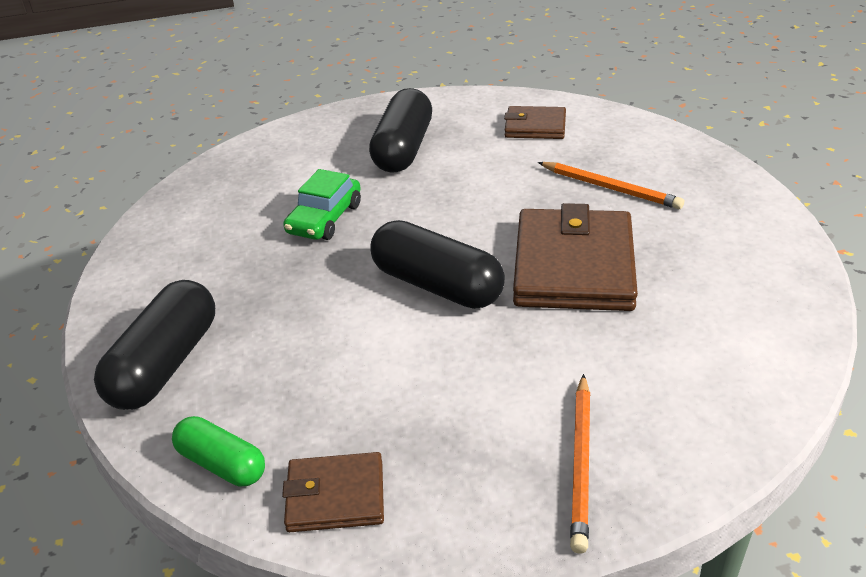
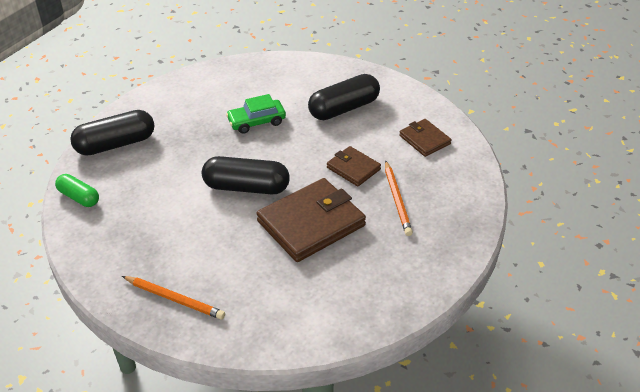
camera: 45 degrees right, 5 degrees up
(222, 464) = (79, 197): green capsule -> green capsule turned 45 degrees counterclockwise
(335, 496) = (90, 238): brown wallet -> brown wallet (353, 168)
(437, 285) = (246, 187): black capsule -> black capsule turned 75 degrees counterclockwise
(581, 463) = (174, 299): orange pencil -> orange pencil turned 120 degrees counterclockwise

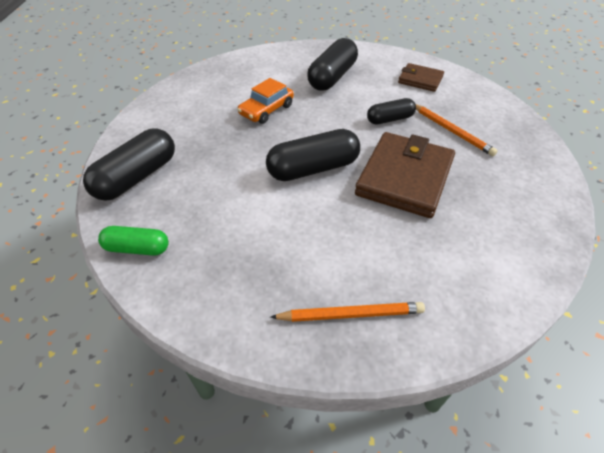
camera: 30 degrees left, 5 degrees up
(256, 122) = (266, 110): green car -> orange car
(353, 168) = (390, 119): brown wallet -> black capsule

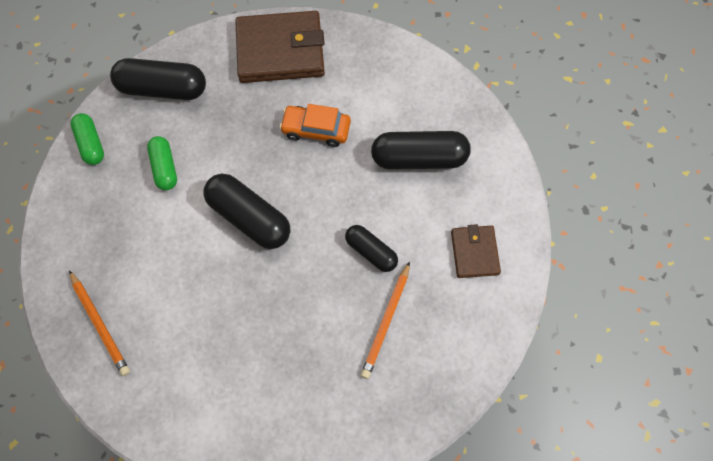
camera: 60 degrees right, 20 degrees up
(217, 203) = (164, 168): none -> green capsule
(404, 178) = (280, 303): brown wallet -> brown wallet (280, 50)

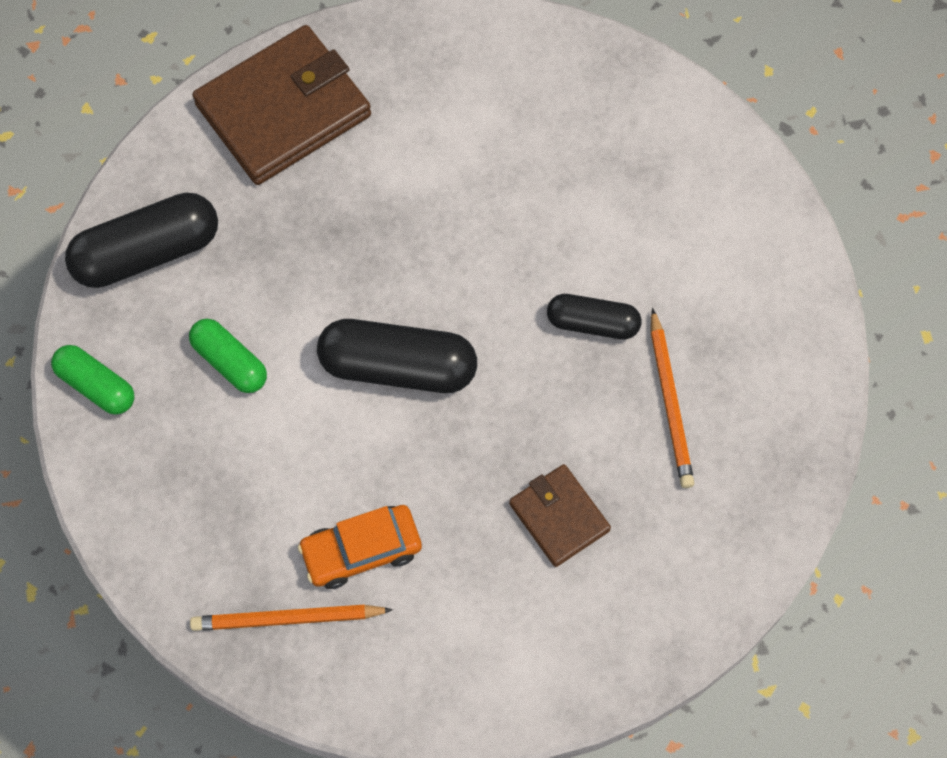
camera: 30 degrees left, 0 degrees up
(100, 324) = (288, 619): orange pencil -> orange pencil turned 150 degrees clockwise
(316, 130) = (410, 197): orange car -> orange car (361, 550)
(419, 158) = (577, 164): black capsule -> none
(474, 253) = (727, 252): brown wallet -> brown wallet (559, 517)

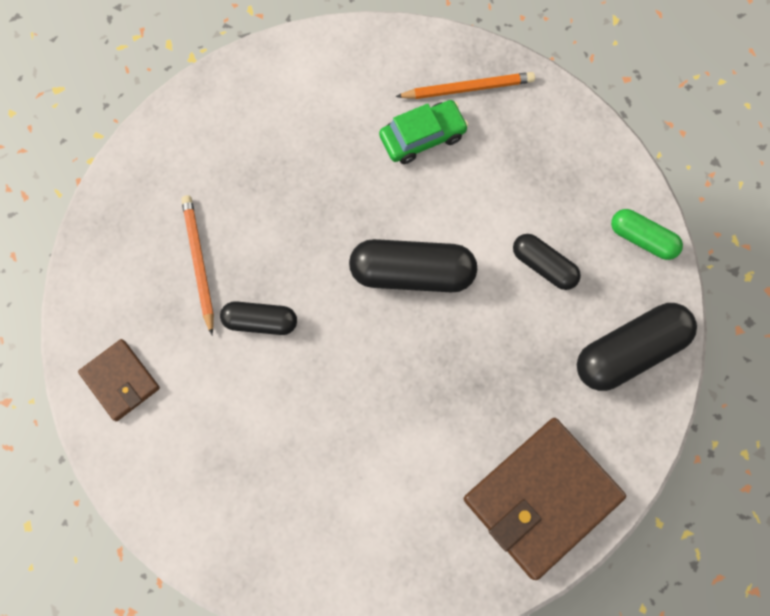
camera: 175 degrees right, 5 degrees up
(230, 362) = (544, 266): green capsule -> black capsule
(361, 550) = (422, 137): orange car -> green car
(559, 517) = (281, 171): brown wallet -> brown wallet (120, 381)

